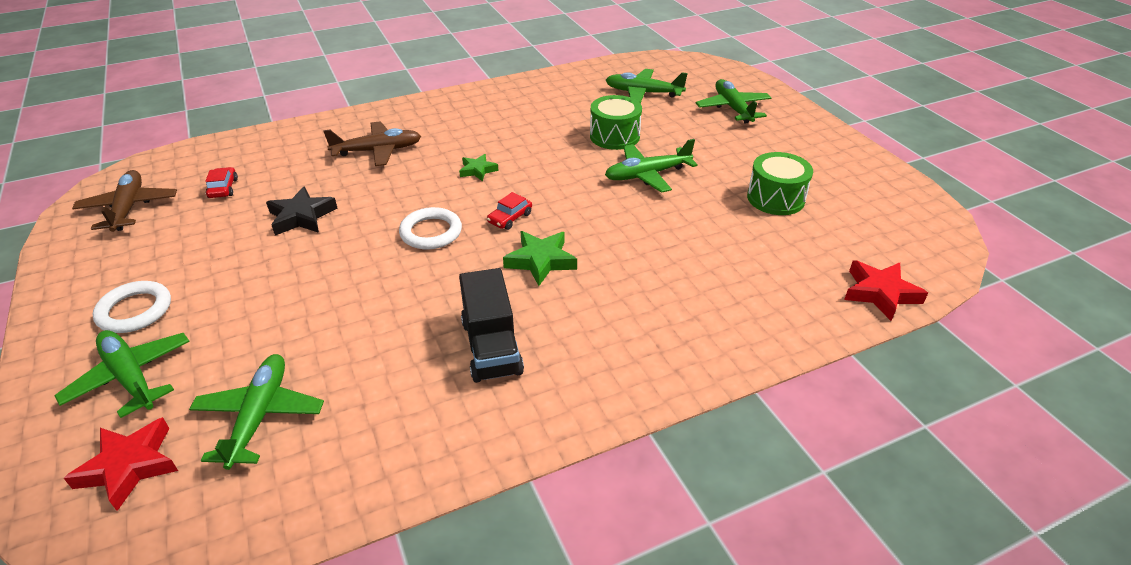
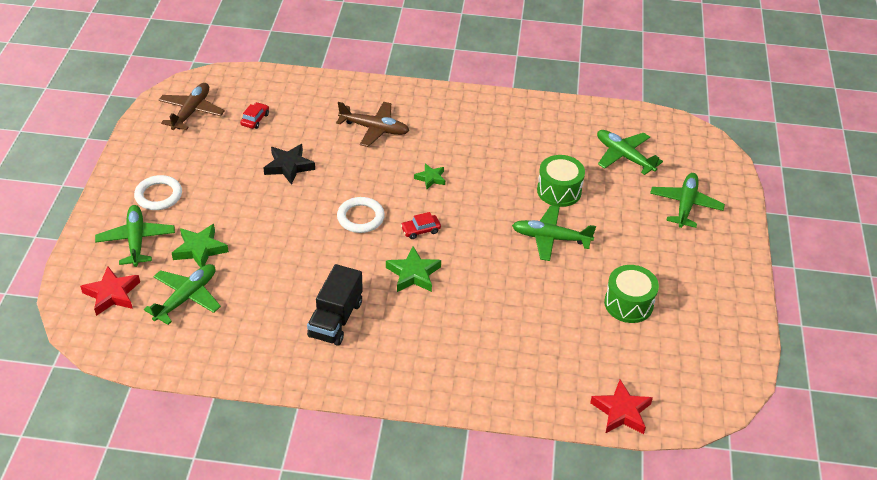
camera: 30 degrees right, 5 degrees up
(240, 348) = (200, 249): none -> green star

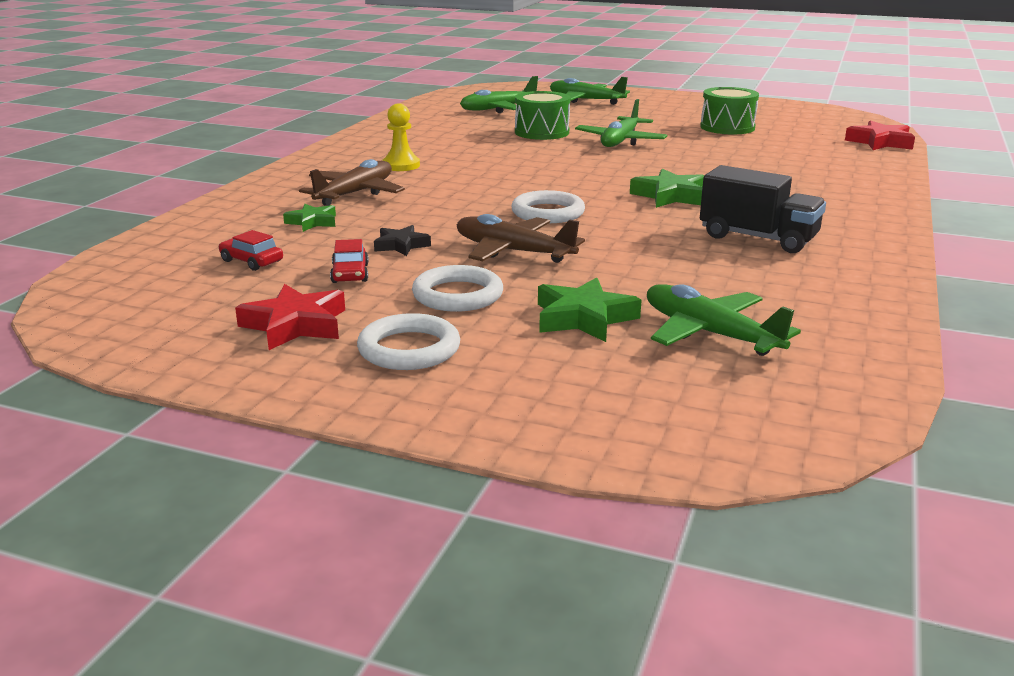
camera: 75 degrees left, 20 degrees down
(112, 294) = (696, 404): red star -> red star (295, 325)
(136, 240) = (537, 375): green plane -> none
(191, 111) = (167, 310): brown plane -> brown plane (513, 252)
(222, 200) = (457, 295): none -> white ring
(289, 166) = (401, 245): black star -> black star, size x0.63
(420, 230) = (586, 187): red car -> red car (350, 274)
(430, 178) = (485, 176): green star -> green star (312, 222)
(440, 135) = (401, 165): none -> yellow pawn

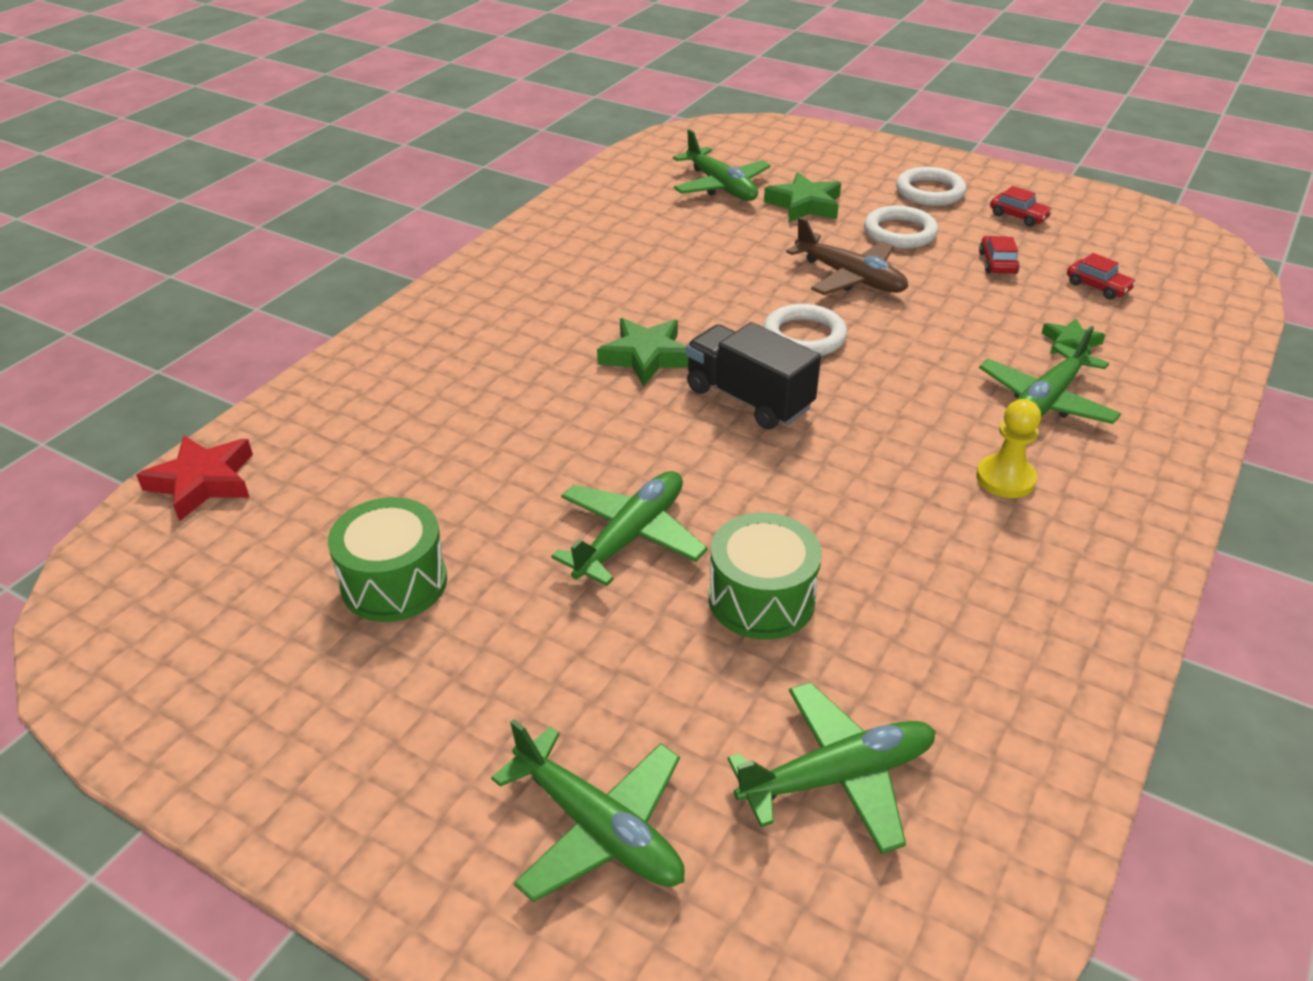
camera: 170 degrees left, 15 degrees up
(295, 325) = (1018, 216): red star -> red car
(355, 193) = (1045, 401): brown plane -> green plane
(401, 245) = (960, 296): black star -> none
(758, 238) = (606, 275): black truck -> black truck (748, 399)

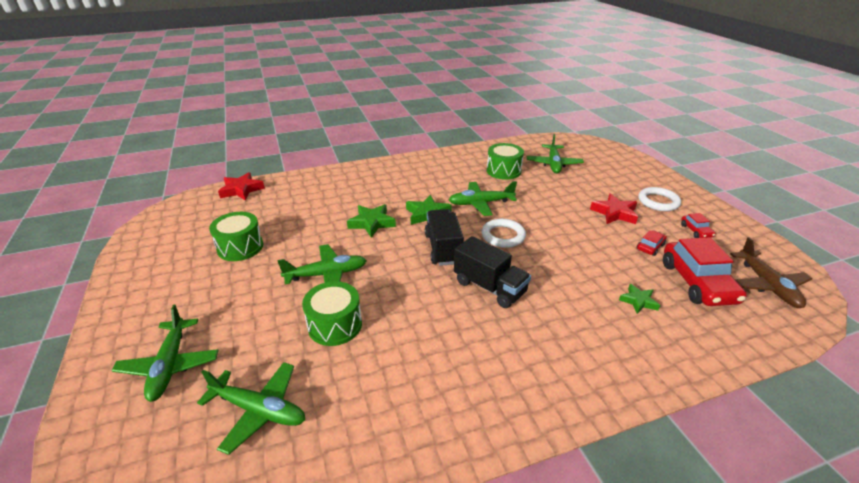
camera: 40 degrees right, 5 degrees down
(662, 229) = (503, 171): none -> green drum
(804, 205) = (582, 184): green star -> green star (372, 223)
(850, 278) = (560, 222): brown plane -> brown plane (767, 285)
(888, 421) = (489, 287): none -> black truck
(900, 232) = (614, 213): white ring -> red star
(1005, 479) = (508, 342): yellow pawn -> none
(1045, 401) = (583, 320): green plane -> green plane (480, 203)
(1098, 286) = (697, 282): red car -> red car, size x2.17

